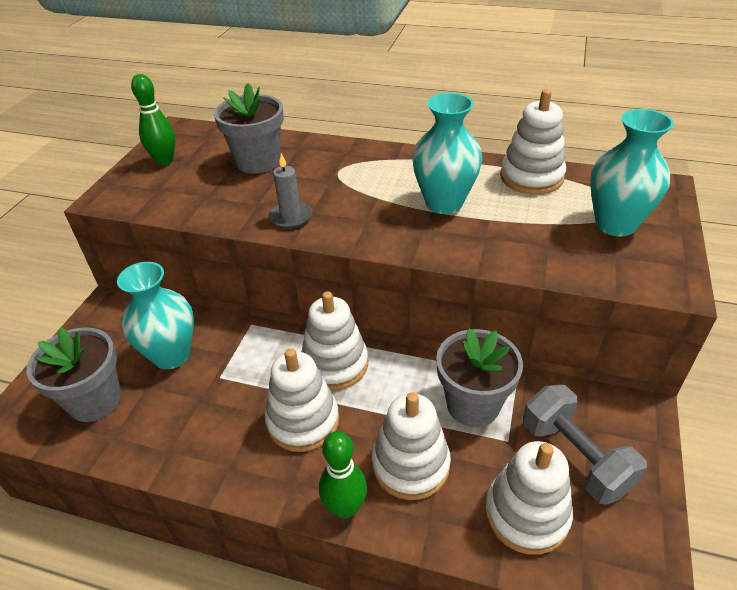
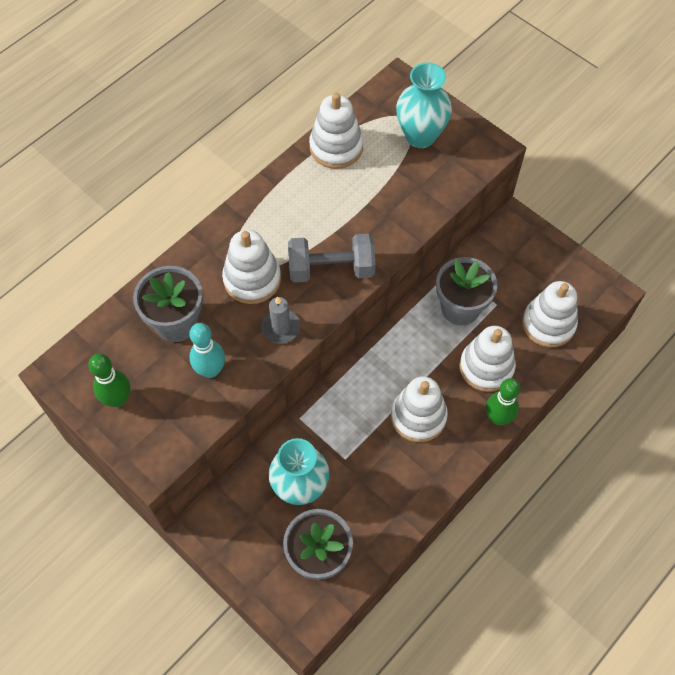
camera: 65 degrees left, 20 degrees up
(218, 194) = (210, 370): none -> turquoise bowling pin
(335, 364) = (377, 375): white stacking toy -> white stacking toy (252, 279)
(444, 203) = (331, 219): turquoise vase -> none
(575, 457) = (526, 276): grey dumbbell -> grey dumbbell (331, 269)

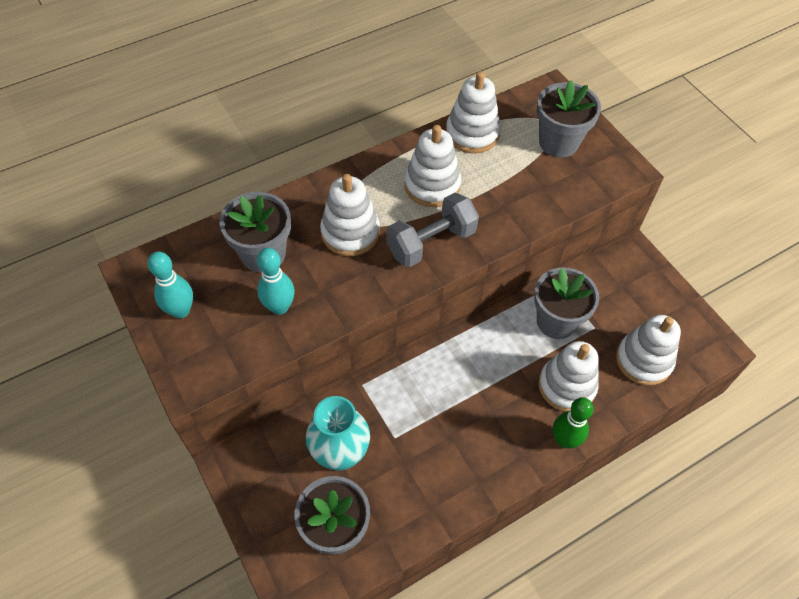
camera: 15 degrees right, 5 degrees down
(118, 399) = (181, 311): green bowling pin -> turquoise bowling pin
(281, 327) = (362, 285): grey candle -> none
(331, 269) = (431, 242): grey dumbbell -> grey dumbbell turned 45 degrees counterclockwise
(418, 416) = (482, 416): white stacking toy -> white stacking toy (432, 185)
(420, 136) = (558, 142): turquoise vase -> grey flower pot

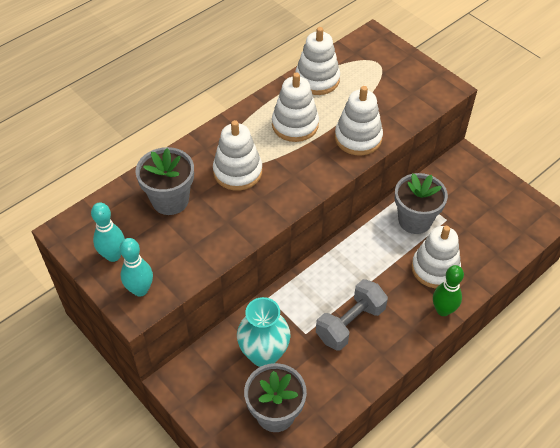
camera: 10 degrees left, 5 degrees down
(279, 307) = (195, 239): turquoise bowling pin -> turquoise bowling pin (140, 290)
(431, 242) = (305, 169): grey dumbbell -> grey dumbbell (350, 323)
(558, 142) = (388, 76): grey flower pot -> none
(643, 360) = (491, 238): white stacking toy -> white stacking toy (358, 138)

